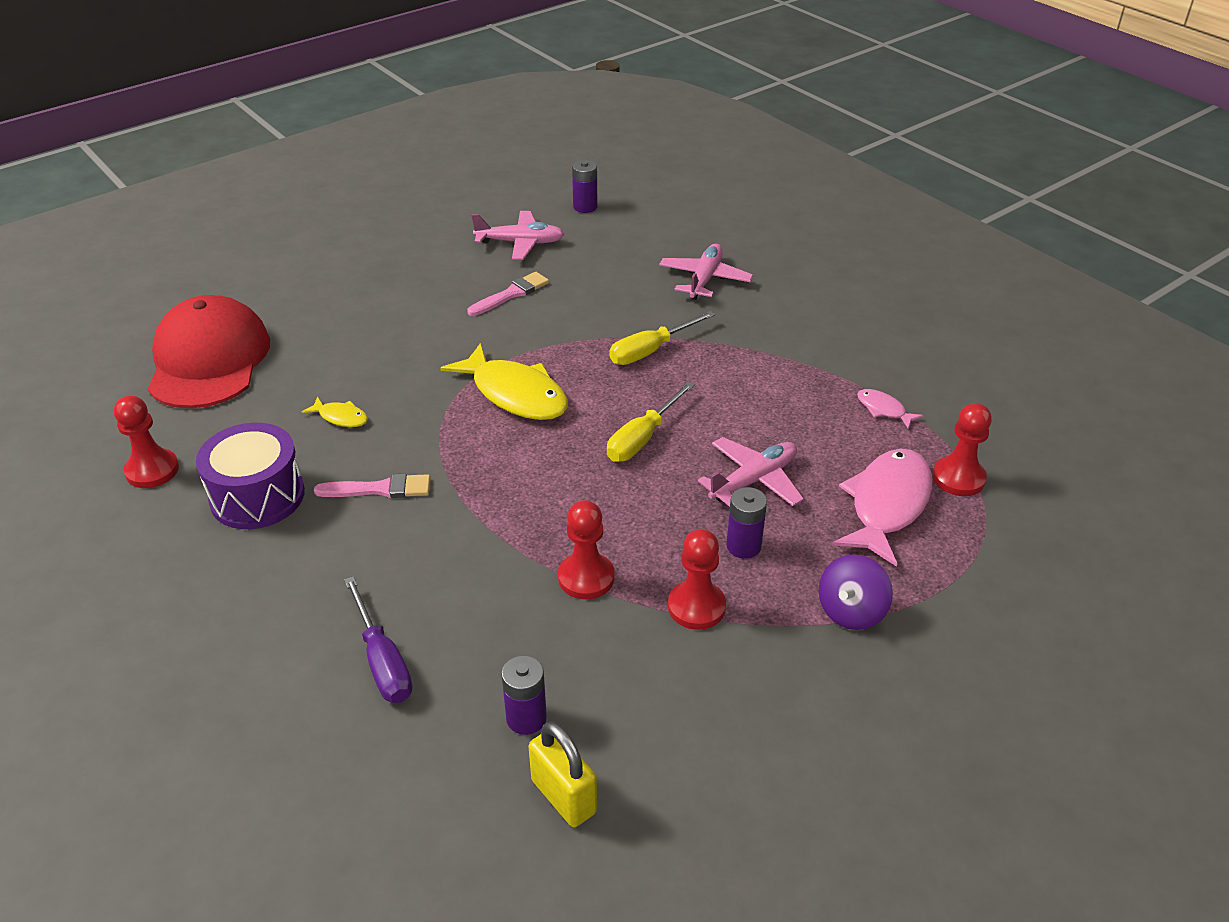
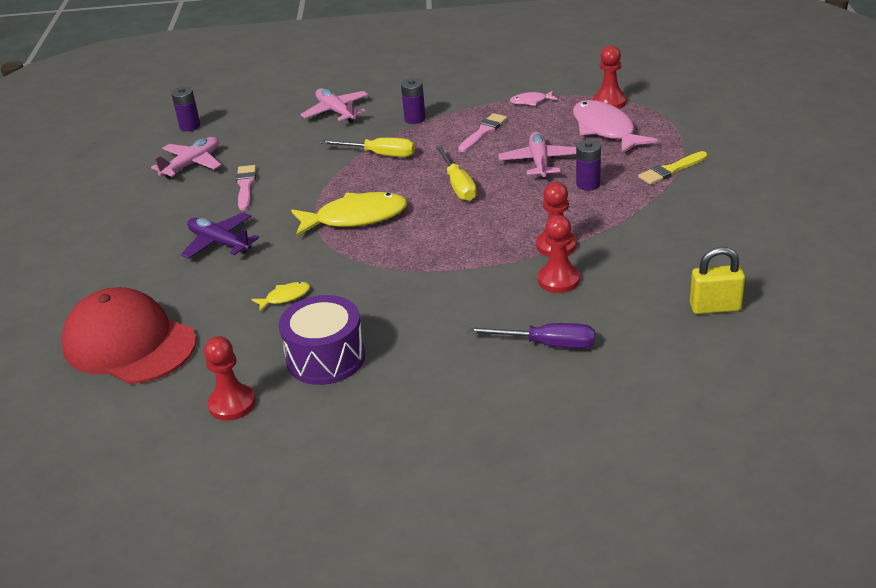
camera: 50 degrees left, 5 degrees down
(380, 489) = (384, 301): pink brush -> pink brush (483, 132)
(401, 329) = (219, 243): none -> purple plane
(526, 718) = (646, 302): purple battery -> purple battery (415, 119)
(650, 351) = (380, 154): yellow screwdriver -> yellow screwdriver turned 75 degrees counterclockwise
(696, 607) = (618, 216): red pawn -> red pawn (558, 280)
(851, 611) = (671, 170): purple spinning top -> yellow brush

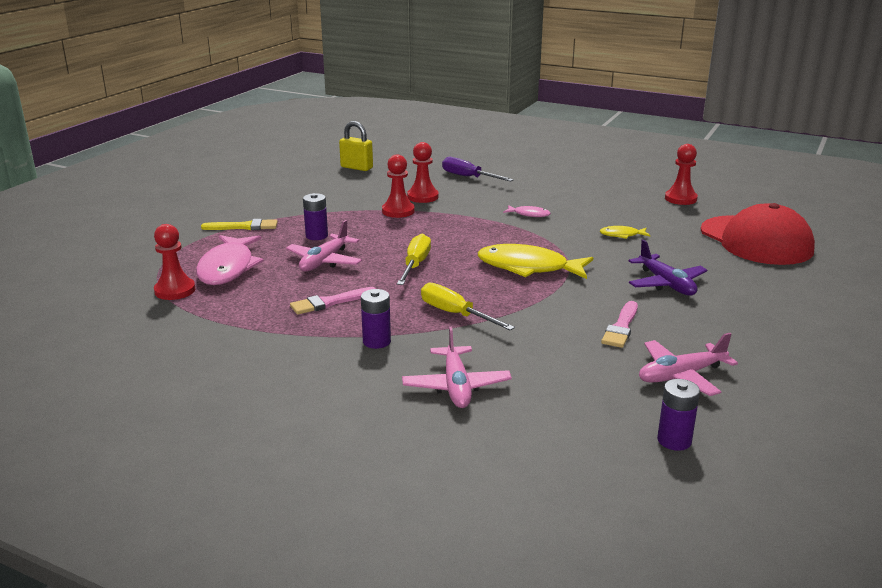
camera: 155 degrees left, 10 degrees down
(326, 358) = (609, 202): purple drum -> none
(531, 101) = (237, 318): pink fish -> pink fish (529, 214)

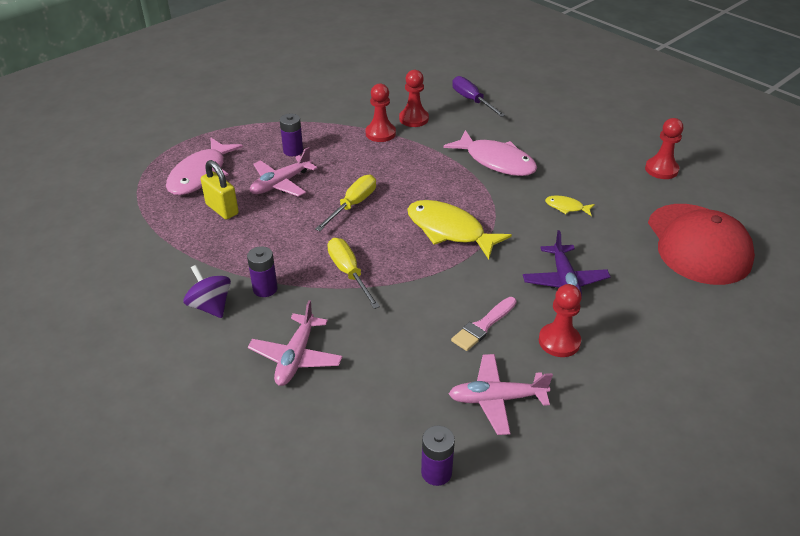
camera: 20 degrees right, 15 degrees up
(175, 290) = (147, 192): red pawn -> red pawn (559, 341)
(244, 227) = (241, 127): yellow brush -> none
(327, 366) = (210, 306): none -> purple spinning top
(330, 302) = (256, 234): pink brush -> none
(356, 167) = (379, 69): yellow padlock -> yellow padlock (222, 209)
(529, 214) = (496, 161): pink fish -> pink fish, size x2.15

